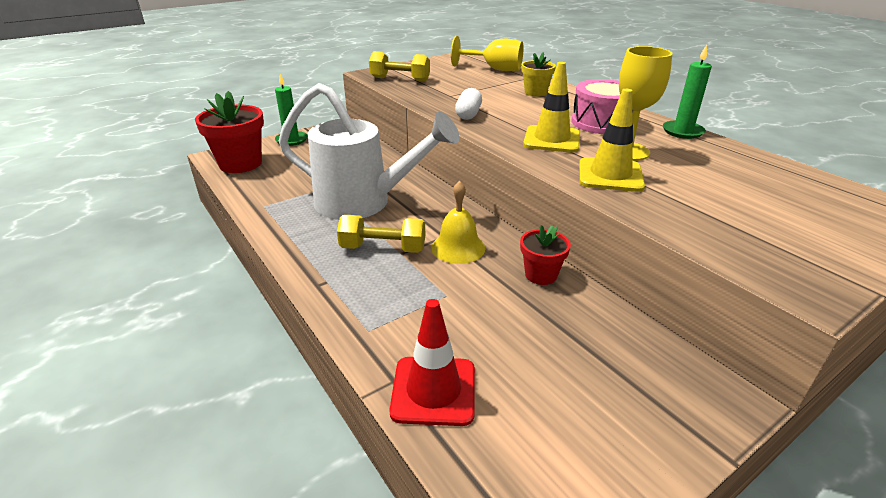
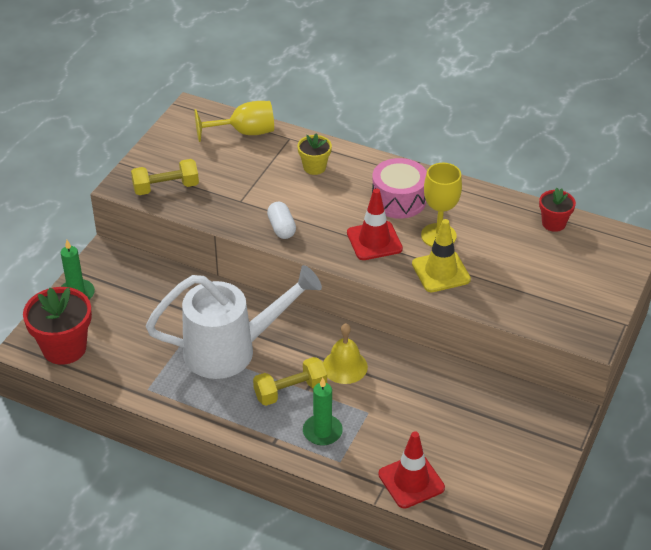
camera: 30 degrees left, 10 degrees up
(541, 275) = (419, 367): red flower pot -> red flower pot (553, 223)
(551, 139) = (374, 241): yellow traffic cone -> red traffic cone
(682, 131) = (466, 190): green candle -> green candle (322, 431)

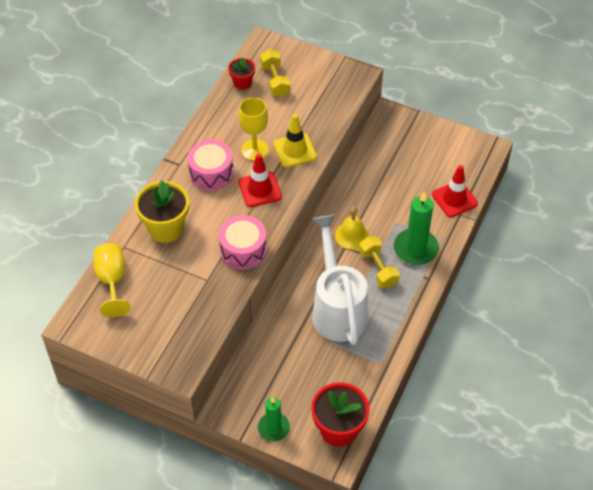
camera: 90 degrees left, 10 degrees up
(166, 187) = (186, 337): yellow dumbbell -> yellow dumbbell (275, 80)
(281, 228) = (243, 250): white capsule -> pink drum
(314, 167) = (166, 228): yellow flower pot -> yellow flower pot, size x1.79
(322, 431) = (415, 249): green candle -> green candle, size x1.56

